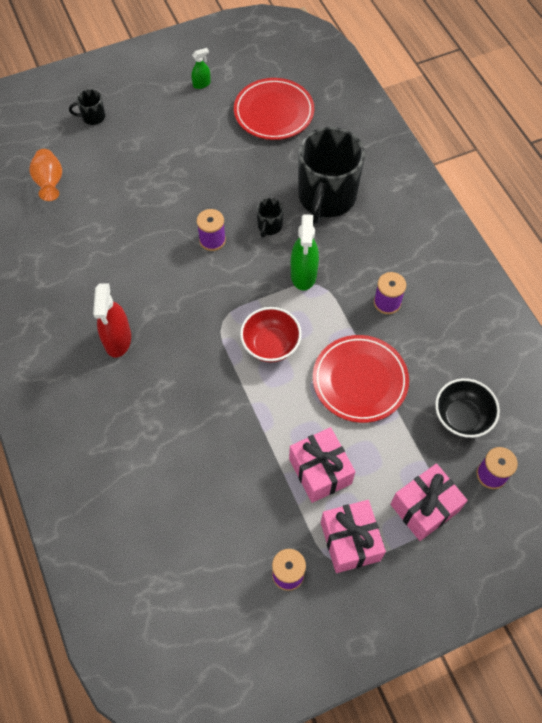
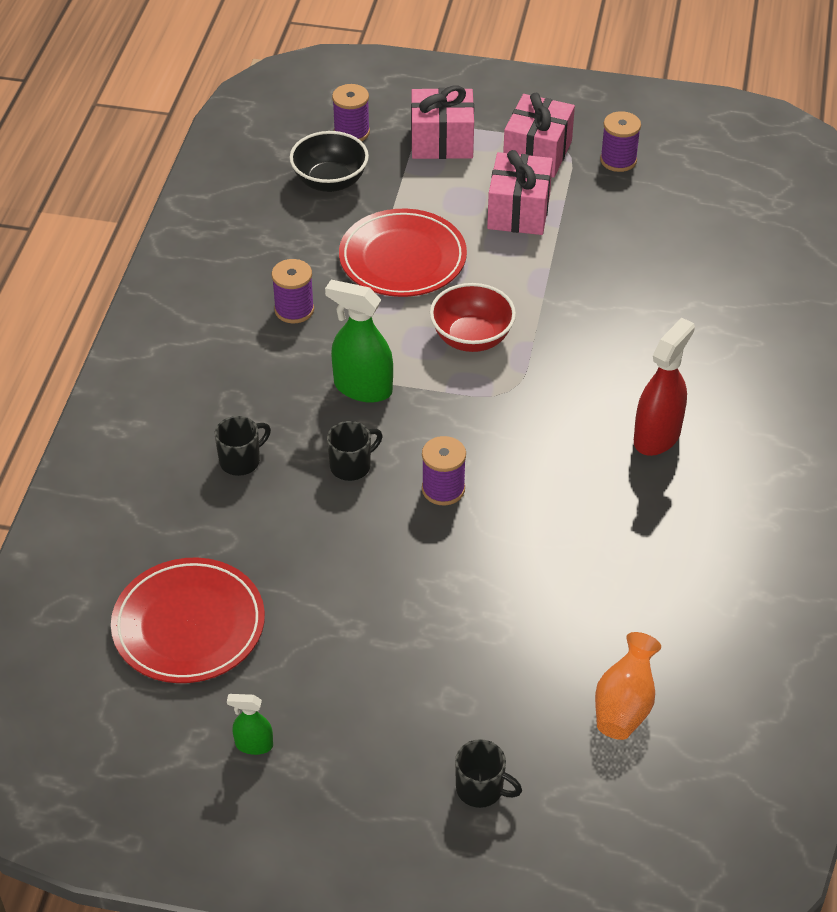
camera: 145 degrees left, 15 degrees down
(303, 274) = (362, 388): green spray bottle -> green spray bottle turned 105 degrees counterclockwise
(326, 197) = (241, 461): black mug -> black mug, size x0.42

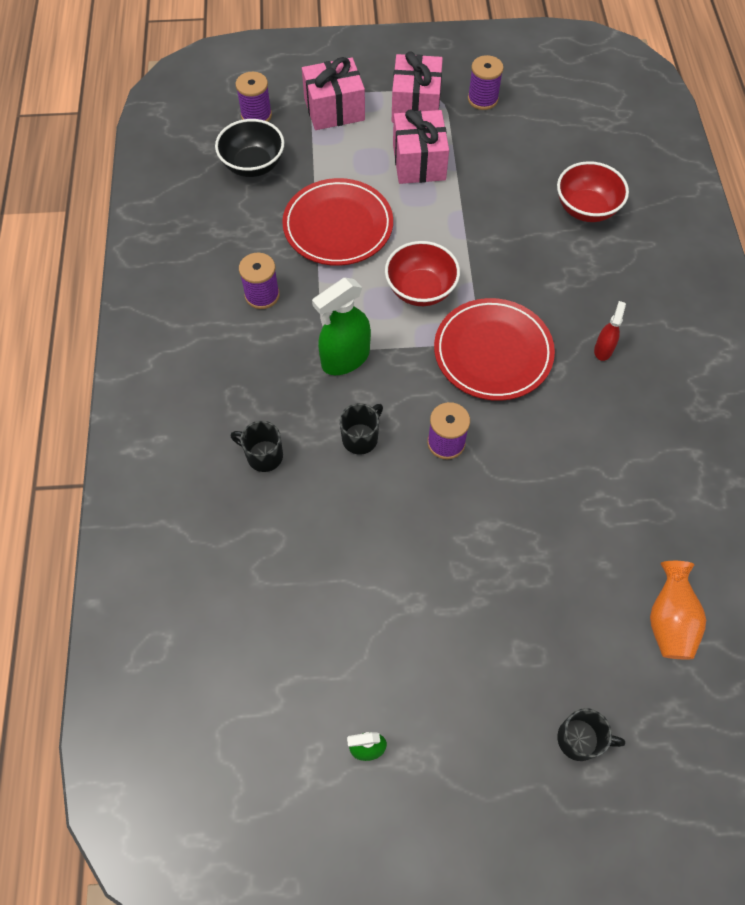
camera: 15 degrees left, 15 degrees up
(189, 625) = (270, 637): red plate -> red plate (493, 352)
(241, 461) = (263, 455): black mug -> black mug turned 105 degrees counterclockwise
(362, 388) = (345, 358): green spray bottle -> green spray bottle turned 45 degrees counterclockwise
(657, 436) = (603, 349): red spray bottle -> red spray bottle, size x0.53
(695, 293) = (586, 209): none -> red bowl

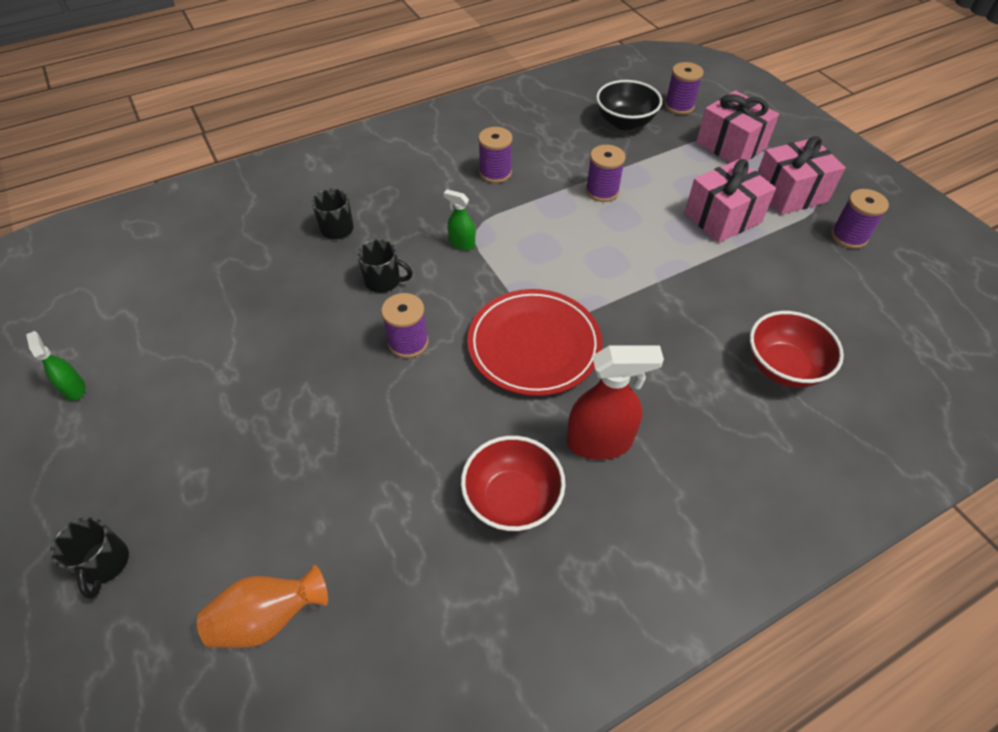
camera: 65 degrees right, 10 degrees down
(338, 226) = (602, 191): red plate -> purple spool
(345, 358) = (462, 243): green spray bottle -> green spray bottle, size x0.53
(420, 290) = (572, 268): red bowl -> red bowl (512, 499)
(603, 349) = (599, 442): red spray bottle -> red spray bottle, size x1.89

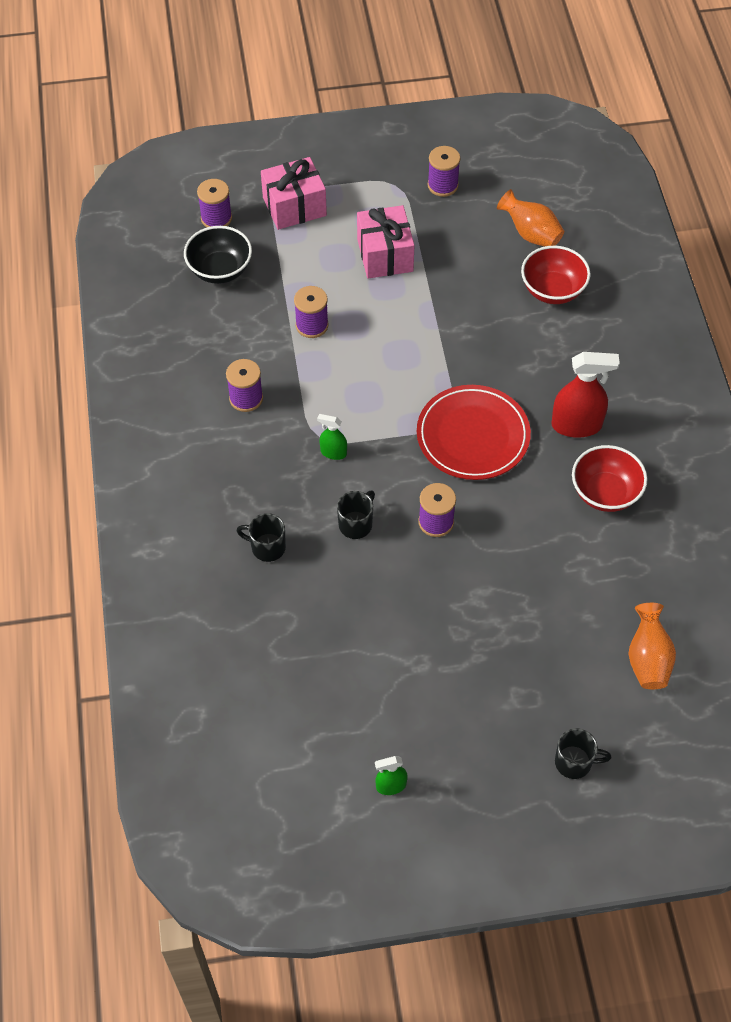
camera: 70 degrees left, 5 degrees up
(462, 243) = (333, 452): green spray bottle -> green spray bottle turned 60 degrees clockwise
(599, 442) = (576, 425): red spray bottle -> red spray bottle turned 75 degrees clockwise
(789, 193) = (376, 196): pink gift -> none
(848, 326) = (531, 234): none -> orange vase

